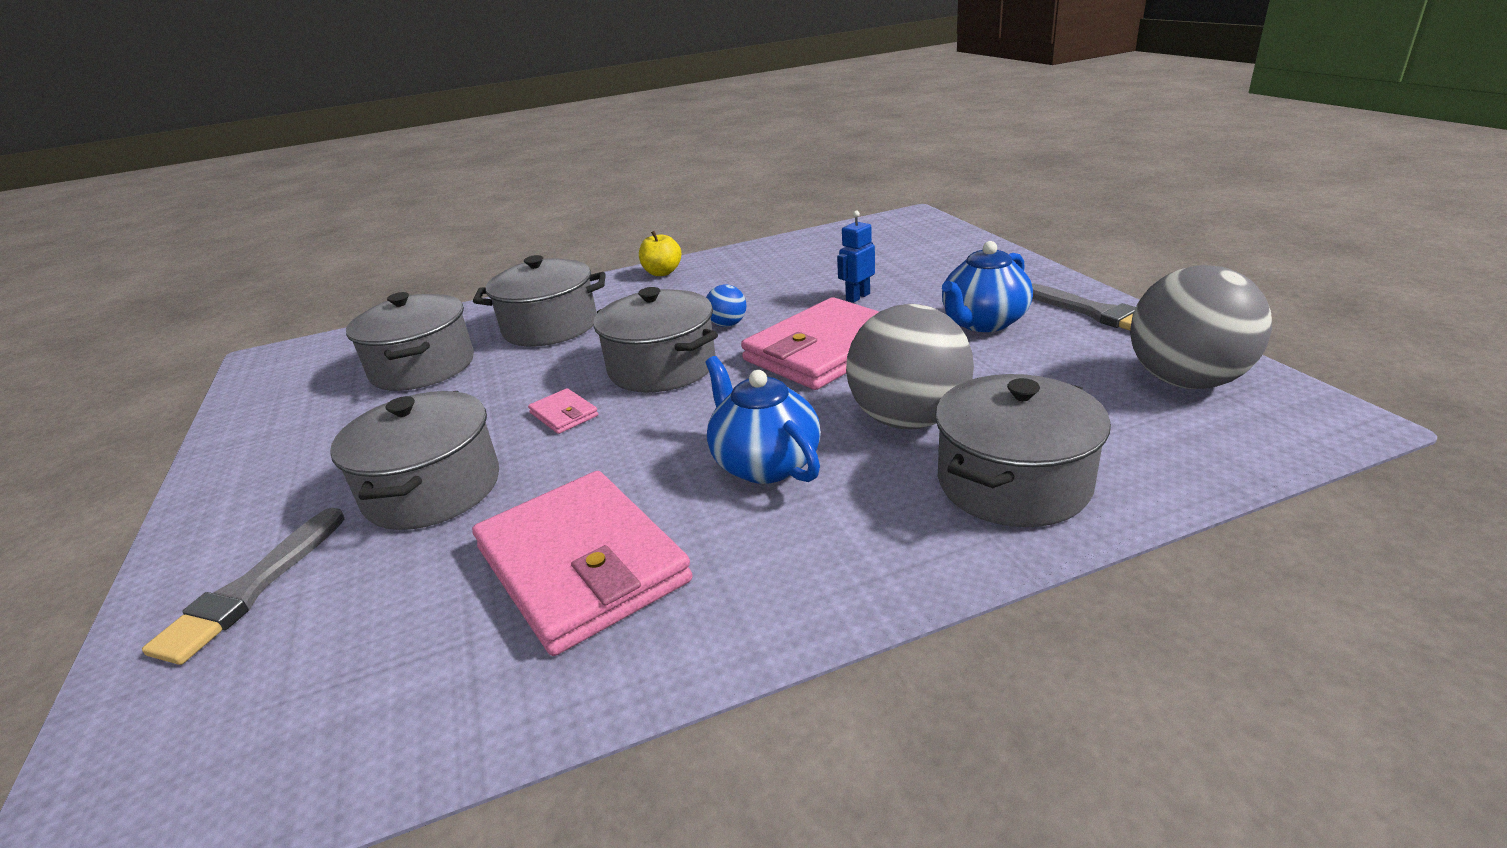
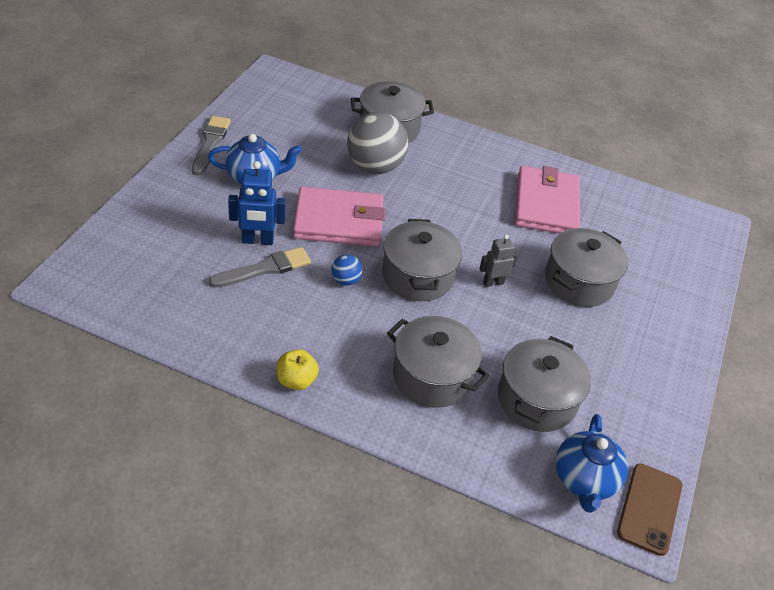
camera: 145 degrees left, 15 degrees up
(250, 590) = (667, 283): grey brush -> grey brush (265, 269)
(258, 371) = (649, 509): none -> brown phone
(564, 414) = (493, 282): pink wallet -> grey robot
(764, 463) = (447, 192): blue teapot -> blue teapot (584, 480)
(857, 297) = (257, 240): blue robot -> blue robot, size x1.52
(1186, 381) = (269, 105): grey ball -> none

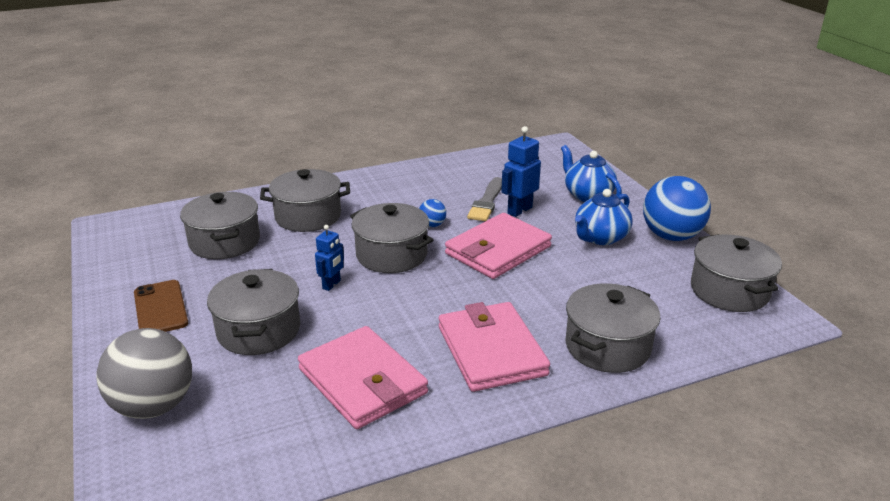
camera: 140 degrees right, 15 degrees down
(210, 143) = (671, 236): grey brush -> blue ball
(265, 100) = (729, 291): none -> grey pot
(296, 380) = (381, 177): yellow apple -> none
(375, 167) = (549, 303): grey ball -> grey ball (154, 406)
(453, 169) = (491, 351): none -> pink wallet
(493, 282) = (332, 285): grey robot -> blue robot
(584, 480) = (158, 226): blue teapot -> blue teapot (587, 195)
(649, 509) = (103, 235): brown phone -> brown phone (160, 308)

